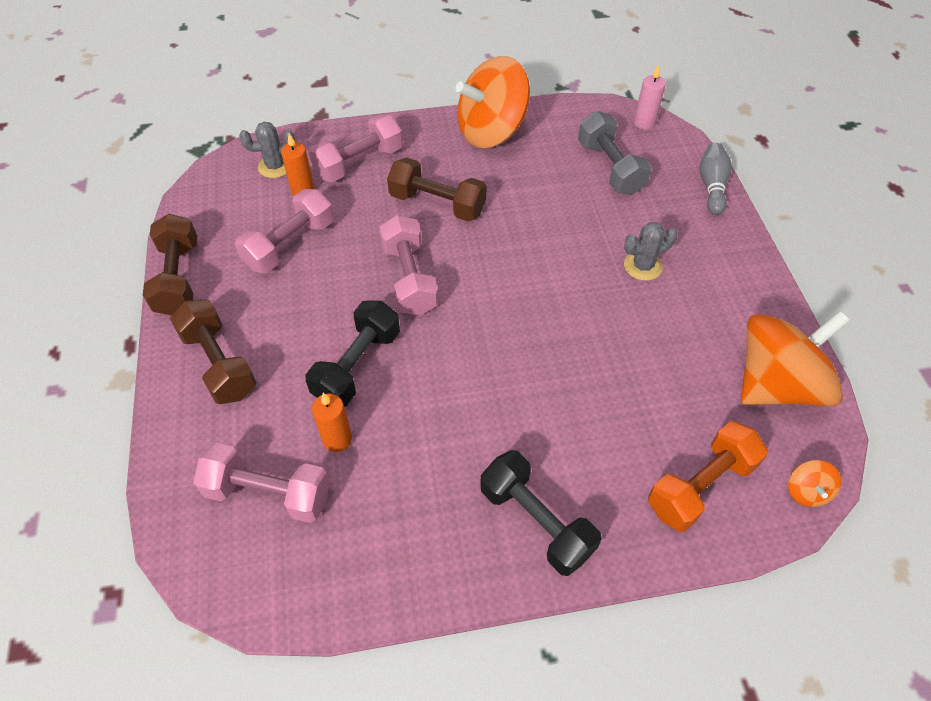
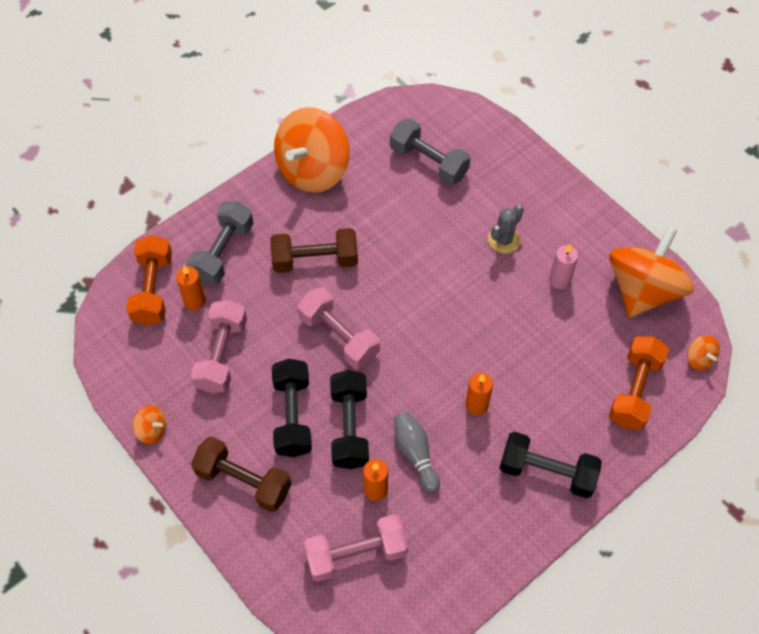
camera: 30 degrees left, 5 degrees up
(178, 278) = (152, 430): brown dumbbell -> orange spinning top
(275, 166) = (153, 290): grey cactus -> orange dumbbell
(311, 328) = (293, 416): none -> black dumbbell
(359, 163) = (223, 252): pink dumbbell -> grey dumbbell
(504, 410) = (476, 405): none -> orange candle
(644, 123) = (430, 106): pink candle -> pink candle (559, 280)
(712, 186) = (514, 144): grey bowling pin -> grey bowling pin (415, 454)

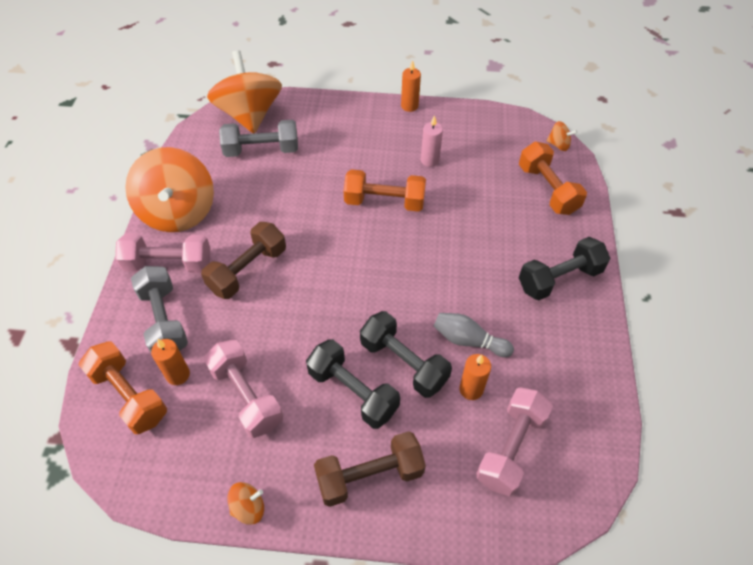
camera: 45 degrees left, 5 degrees down
(339, 337) = (325, 308): pink dumbbell -> pink dumbbell (168, 264)
(476, 405) = (469, 275): orange candle -> orange candle (409, 106)
(478, 287) = (384, 202): none -> orange dumbbell
(503, 240) = (367, 162): grey cactus -> none
(643, 290) = (483, 131): orange spinning top -> orange spinning top (249, 115)

